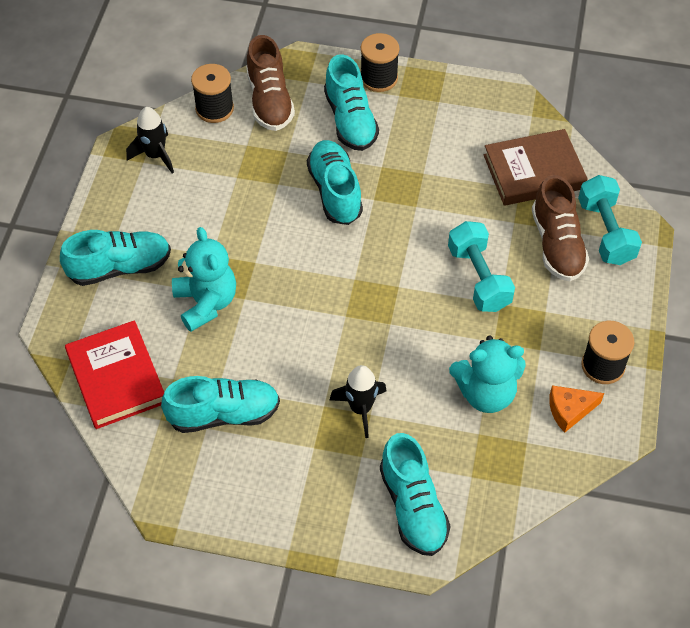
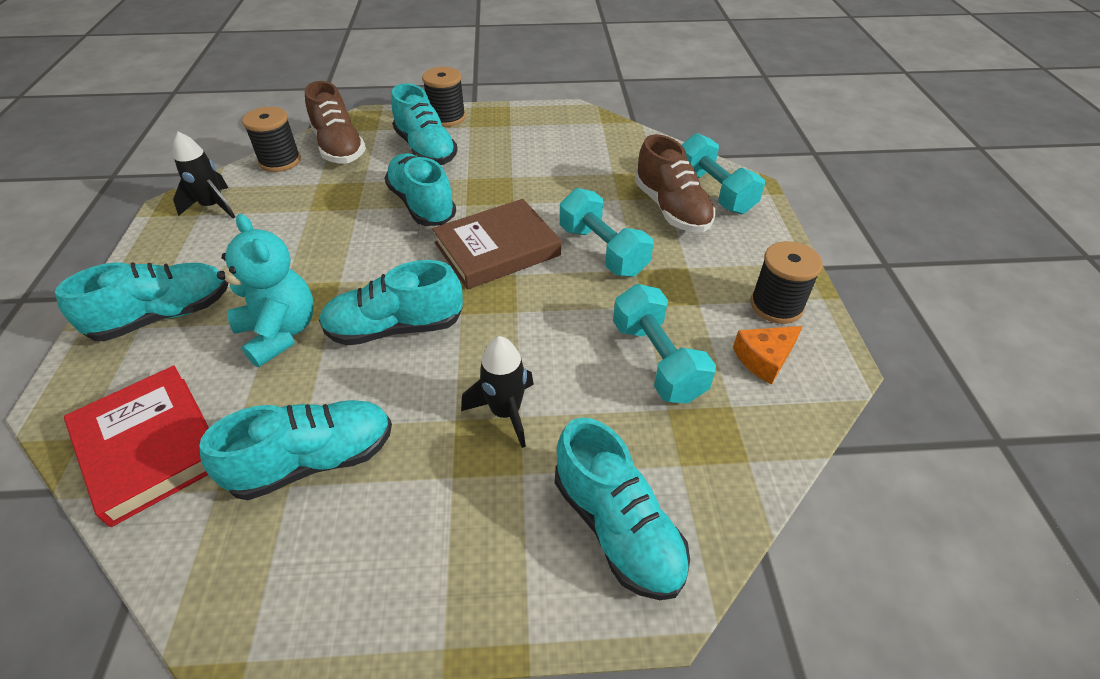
camera: 15 degrees left, 10 degrees down
(293, 318) = (395, 328): none -> turquoise shoe
(486, 393) = (657, 361): turquoise teddy bear -> turquoise dumbbell
(533, 172) = (621, 159): brown book -> brown book (497, 249)

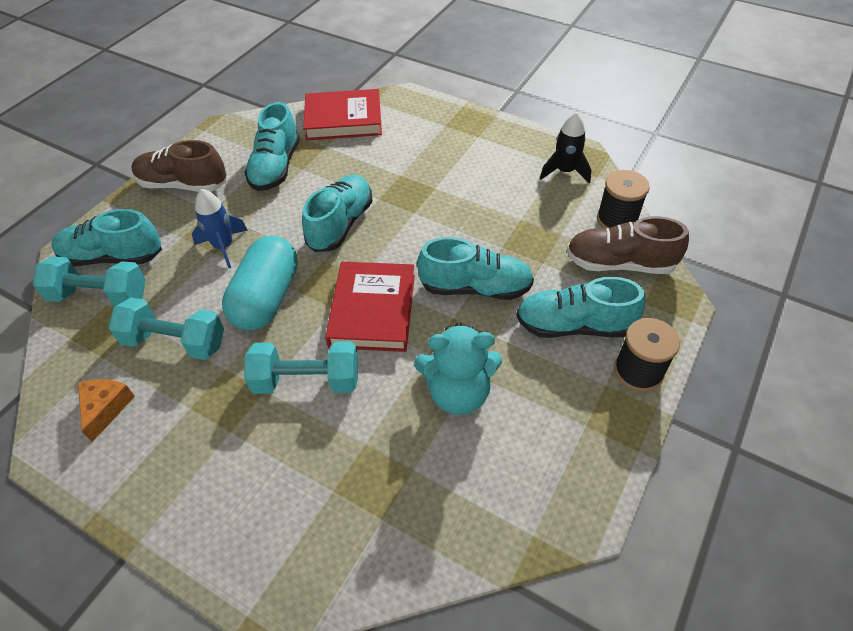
camera: 125 degrees right, 5 degrees up
(164, 316) = (446, 135): turquoise shoe -> none
(280, 333) = (386, 175): turquoise teddy bear -> turquoise teddy bear (458, 392)
(497, 249) = (373, 310): brown book -> red book
(505, 412) = (224, 247): black rocket -> blue rocket
(545, 326) = (266, 298): none -> turquoise capsule
(671, 209) = (310, 480): brown shoe -> brown shoe (183, 185)
(714, 192) = (300, 550): turquoise dumbbell -> turquoise dumbbell (99, 296)
(776, 305) = (129, 463): black spool -> none

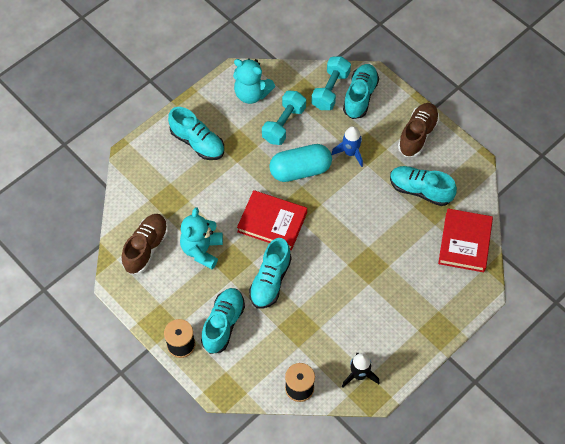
camera: 105 degrees right, 10 degrees up
(105, 408) = (252, 94): orange cheese -> turquoise teddy bear
(266, 298) = (300, 170): turquoise capsule -> turquoise capsule turned 45 degrees counterclockwise
(306, 381) = (236, 181): turquoise dumbbell -> none
(341, 224) = (350, 219): turquoise shoe -> turquoise shoe (197, 142)
(619, 263) = (261, 371): brown shoe -> brown shoe (146, 248)

